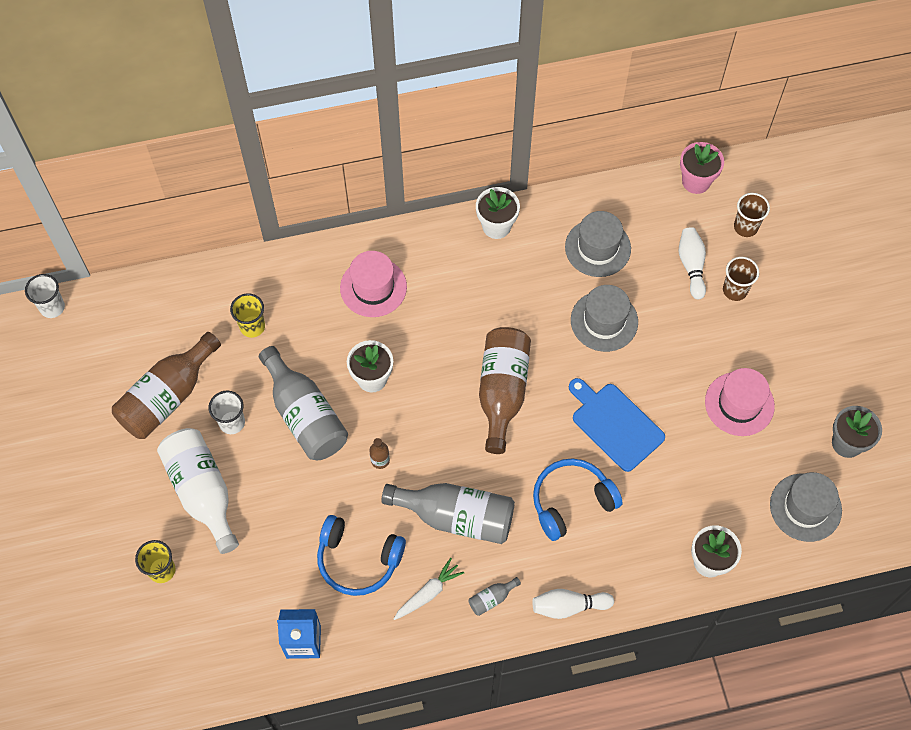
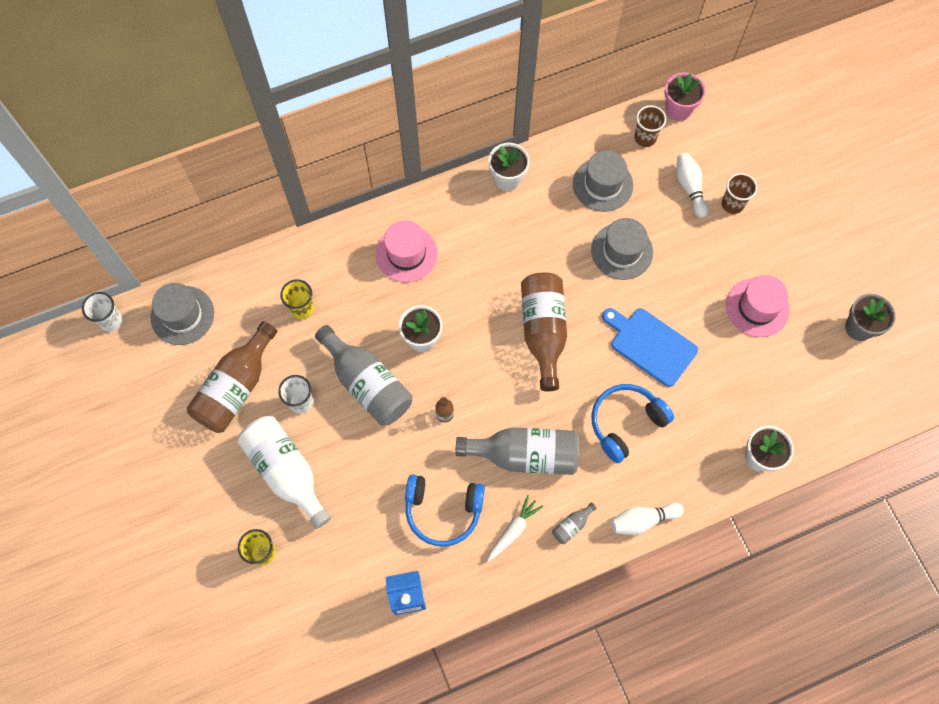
camera: 10 degrees left, 5 degrees up
(745, 227) = (730, 145): brown cup -> brown cup (645, 138)
(805, 507) = (834, 392): grey hat -> grey hat (182, 315)

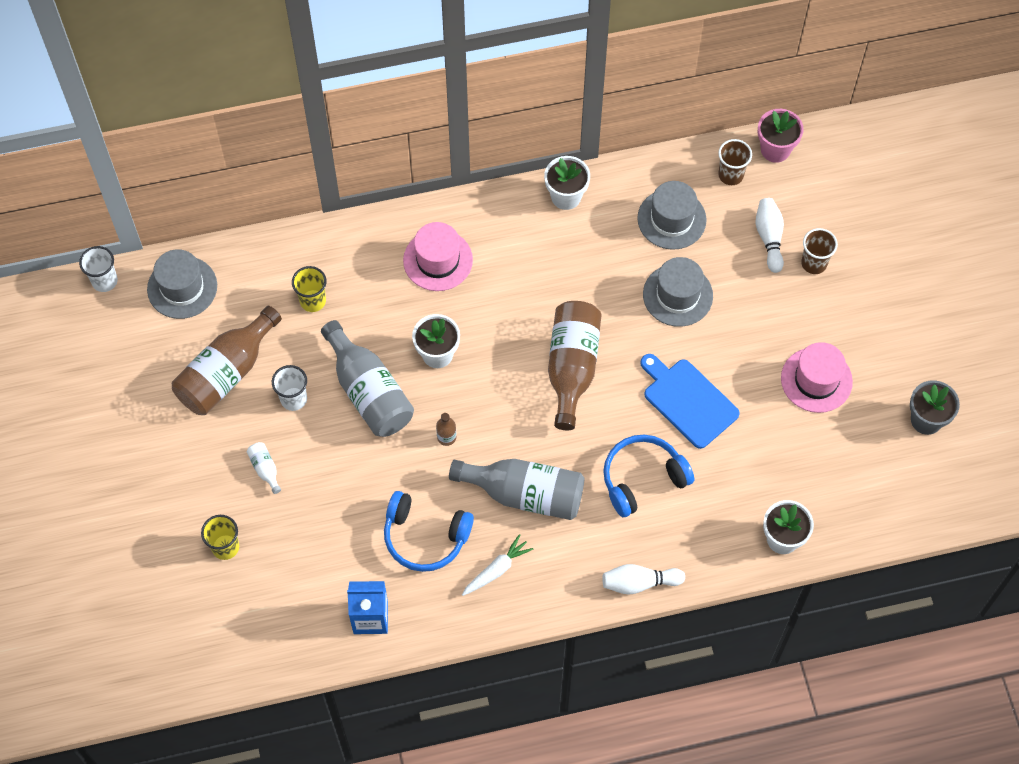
camera: 10 degrees right, 5 degrees down
(286, 472) = (265, 469): white bottle -> white bottle, size x0.41
(572, 525) = (561, 575): grey bottle -> none

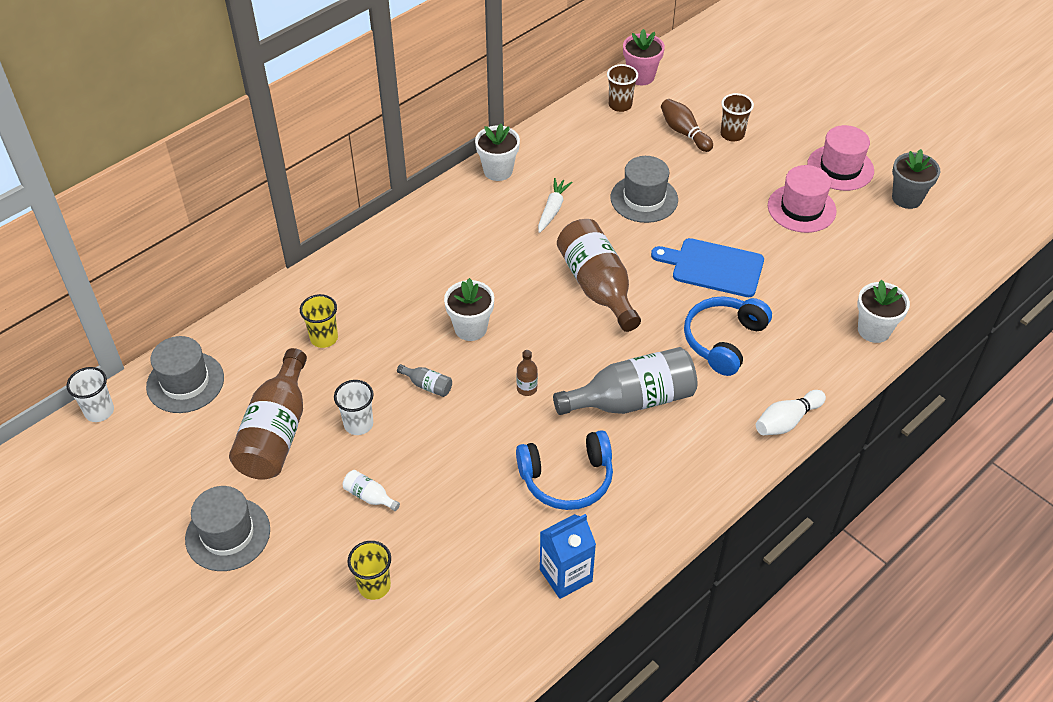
camera: 30 degrees left, 15 degrees down
(368, 391) = (427, 385): grey bottle -> grey bottle, size x0.41
(438, 260) = (419, 259): pink hat -> pink hat (840, 168)
(497, 569) = (654, 473): white carrot -> white carrot (552, 209)
(671, 219) = (597, 151): grey hat -> grey hat (228, 534)
(769, 238) = (684, 132): white bowling pin -> brown bowling pin

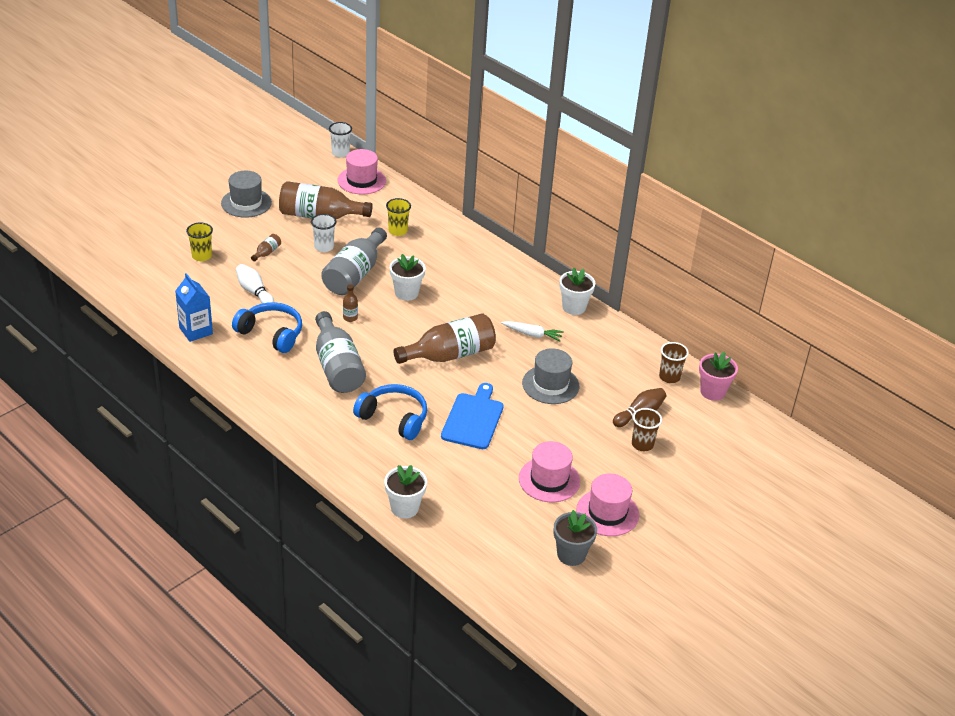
camera: 85 degrees right, 10 degrees down
(185, 382) = (361, 181): grey hat -> pink hat
(369, 496) = (267, 253): white bottle -> brown bottle
(427, 385) = (355, 274): grey bottle -> grey bottle, size x2.43
(567, 478) = (271, 334): blue headphones -> blue headphones turned 135 degrees clockwise
(787, 421) = (312, 445): white bowling pin -> white bowling pin (254, 292)

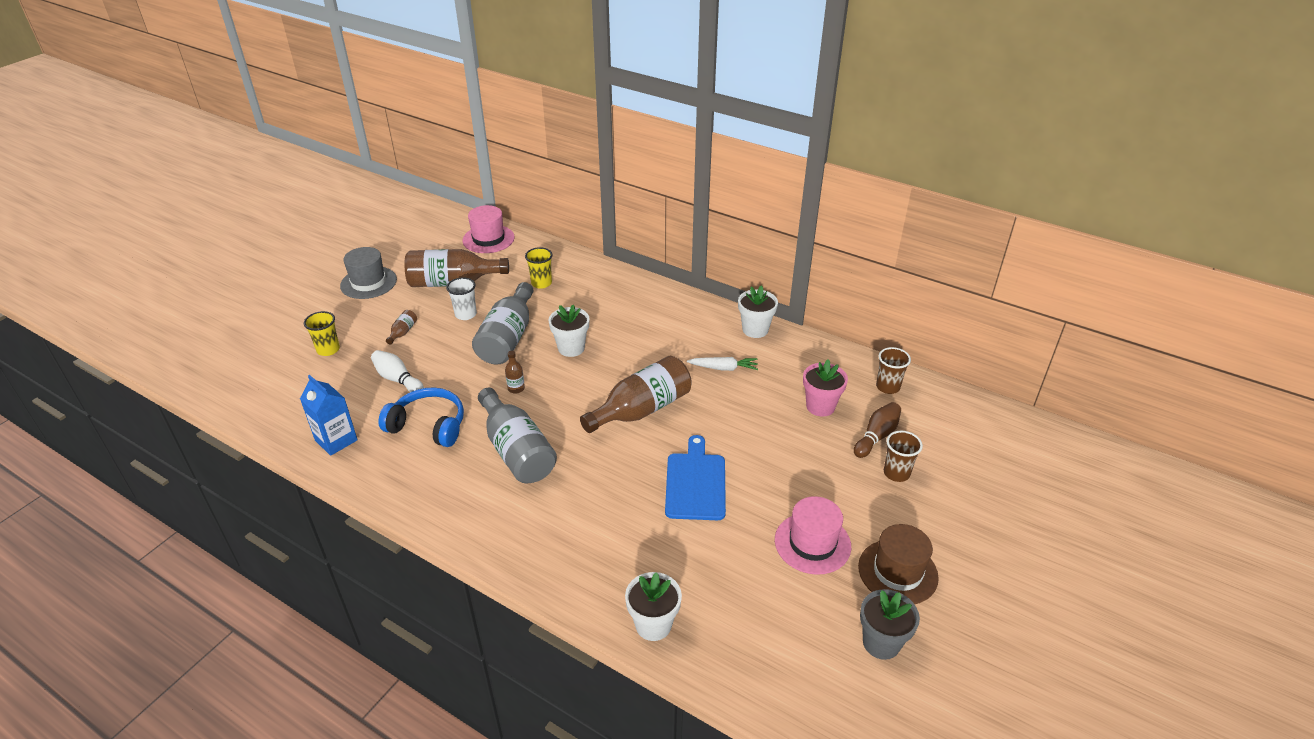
camera: 10 degrees left, 0 degrees up
(340, 153) = (459, 216): white cup -> none
(394, 418) = (602, 502): blue headphones -> none
(550, 385) = (766, 422): grey hat -> none
(607, 513) = (897, 572): pink hat -> brown hat
(712, 392) = (940, 394): pink flower pot -> pink flower pot (820, 406)

